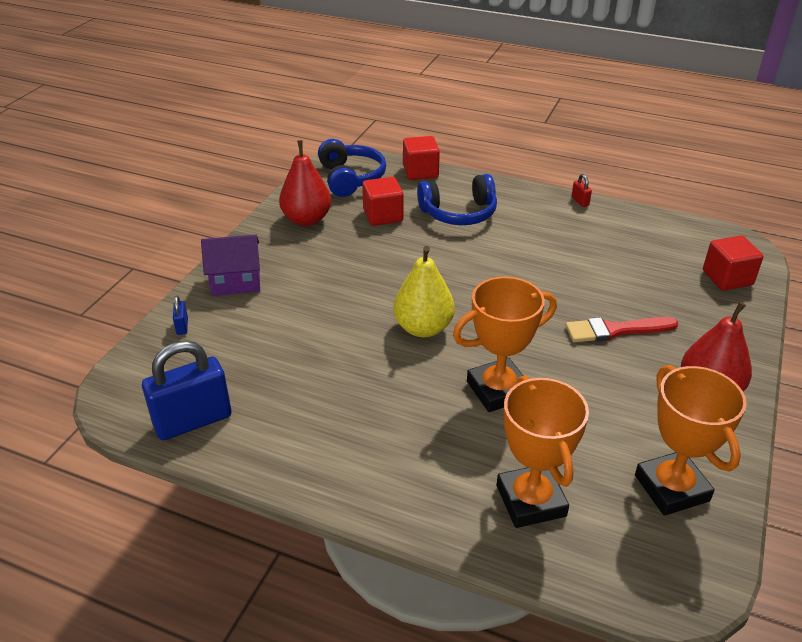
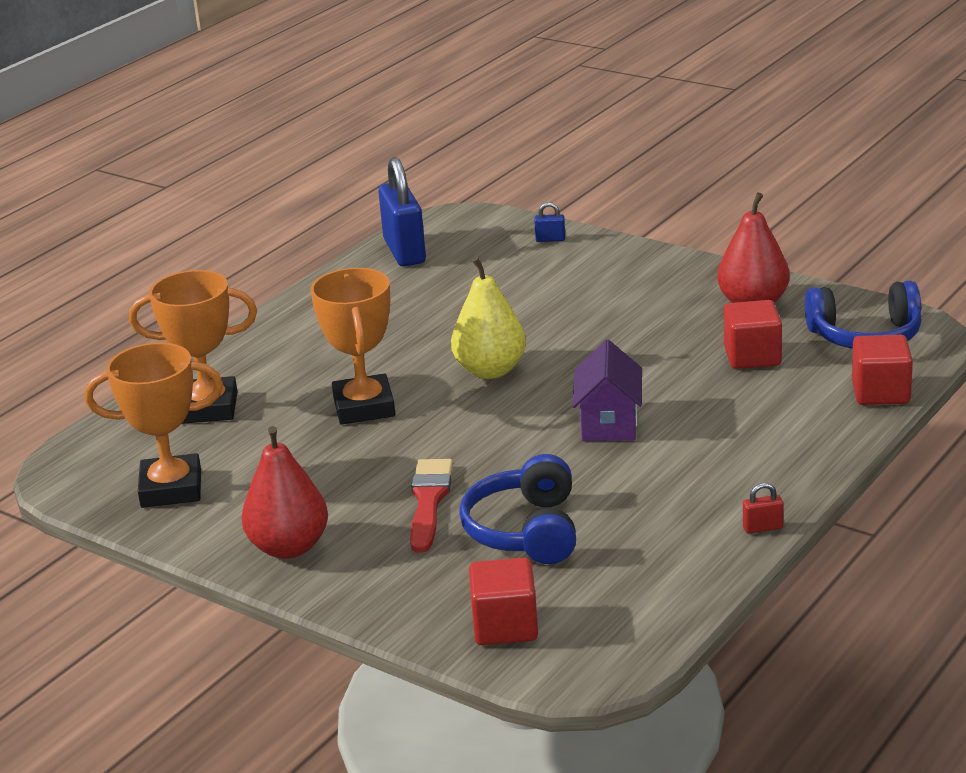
camera: 105 degrees right, 10 degrees down
(236, 282) = (622, 263): purple house -> purple house (609, 423)
(459, 213) = (747, 415): blue headphones -> blue headphones (525, 531)

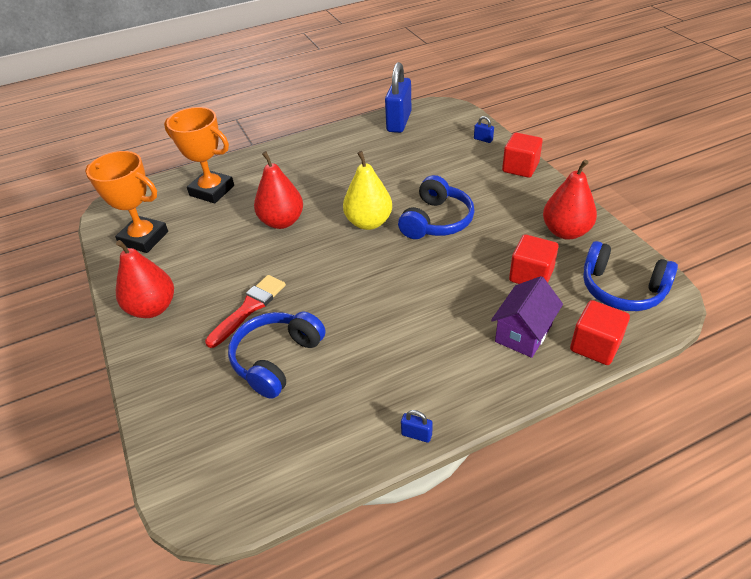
camera: 30 degrees right, 15 degrees up
(364, 407) = (282, 221): orange trophy -> red pear
(505, 626) = (194, 436): red cube -> red cube (520, 168)
(580, 341) = (436, 221): none -> blue headphones
(609, 423) = (398, 293): purple house -> purple house (523, 333)
(762, 528) = (416, 435): red padlock -> blue padlock

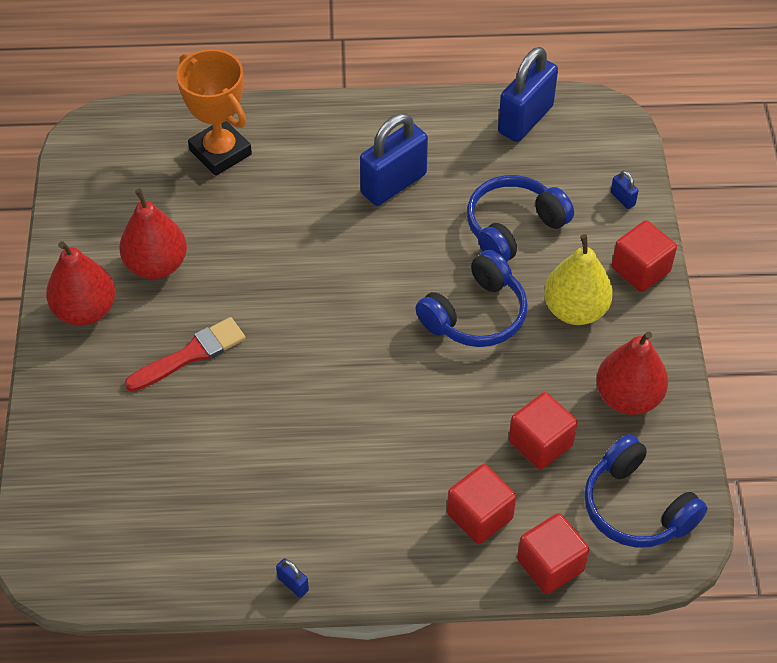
camera: 20 degrees right, 10 degrees up
(144, 238) = (111, 200): orange trophy -> none
(276, 359) = (192, 435): blue headphones -> blue headphones (513, 227)
(282, 221) = (284, 239): red pear -> red pear (156, 265)
(338, 173) = (393, 184): none -> blue padlock
(368, 222) = (390, 283): yellow pear -> yellow pear (575, 310)
(523, 333) = (479, 516): purple house -> red cube

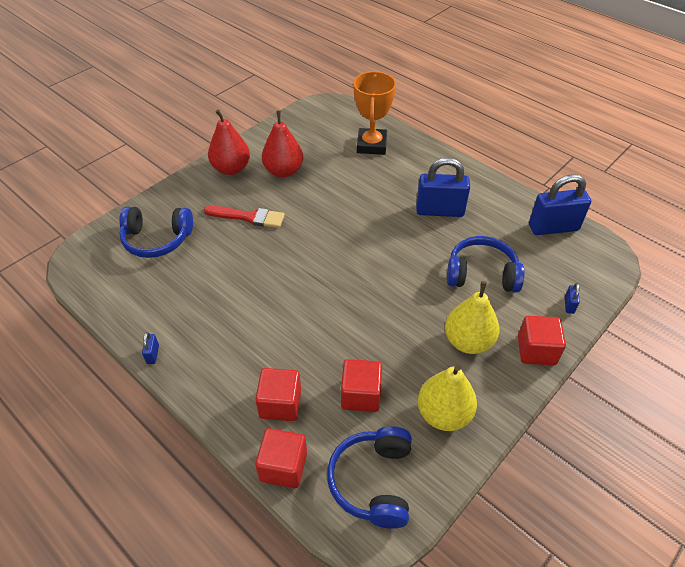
camera: 45 degrees right, 5 degrees down
(475, 315) = (407, 301): blue headphones -> blue headphones (157, 239)
(628, 397) = (443, 414): red pear -> yellow pear

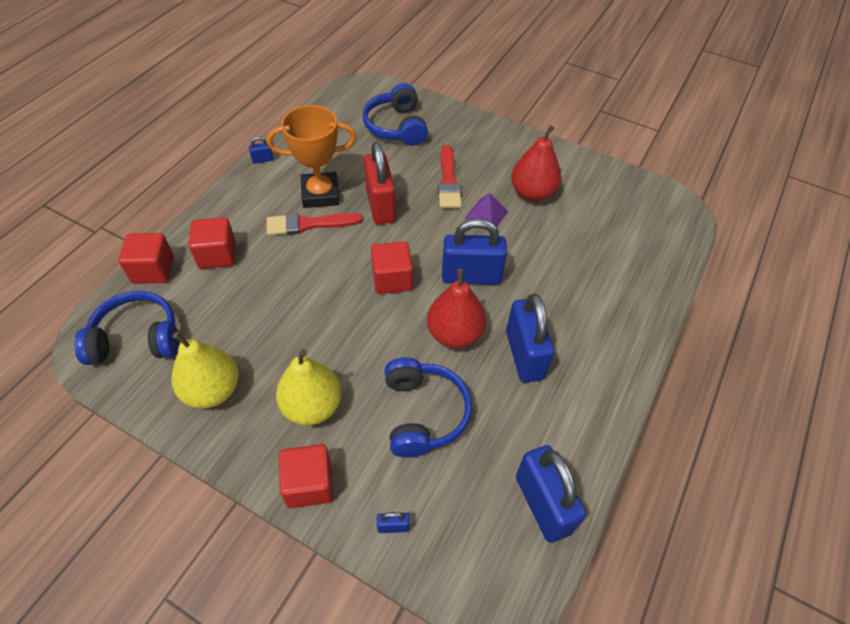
camera: 75 degrees right, 5 degrees up
(231, 169) = (517, 151): red pear -> red pear (454, 333)
(260, 267) = (380, 205): none -> red padlock
(264, 323) = (308, 224): none -> red brush
(297, 202) = (486, 215): none -> purple pyramid
(360, 224) = (471, 276): none -> blue padlock
(361, 395) = (231, 314): red cube -> red cube (392, 279)
(372, 145) = (621, 265): orange trophy -> orange trophy (320, 194)

